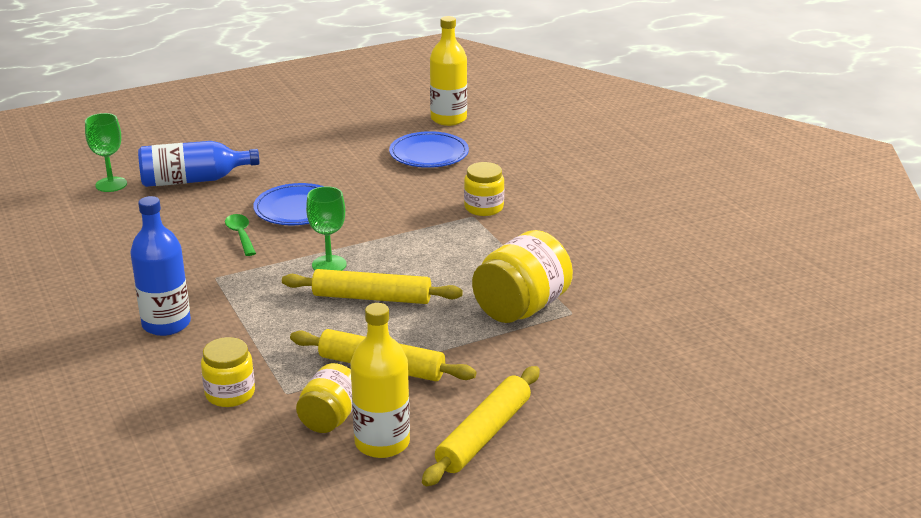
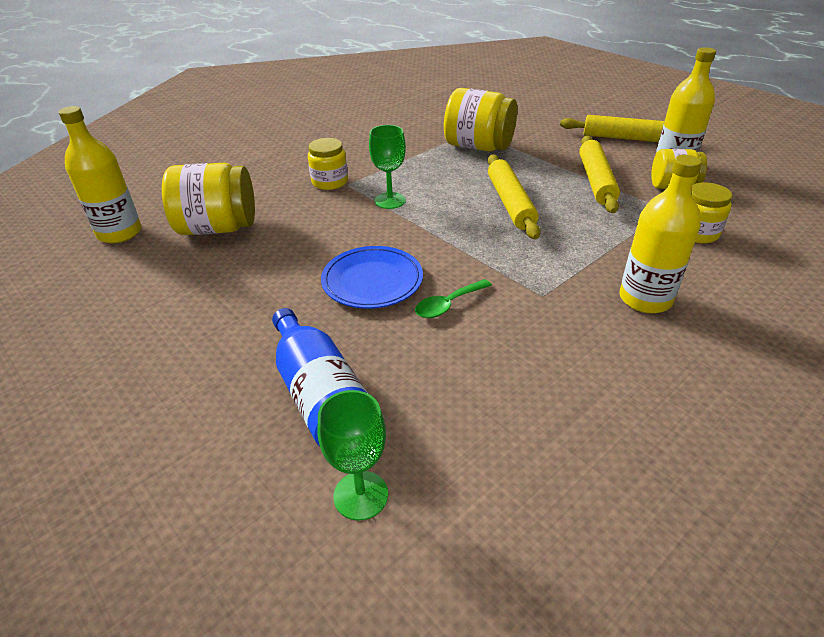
camera: 105 degrees left, 10 degrees up
(166, 324) = (645, 299): blue bottle -> yellow bottle
(329, 265) = (473, 235): green goblet -> green goblet (390, 201)
(429, 154) = (218, 228): blue plate -> yellow jar

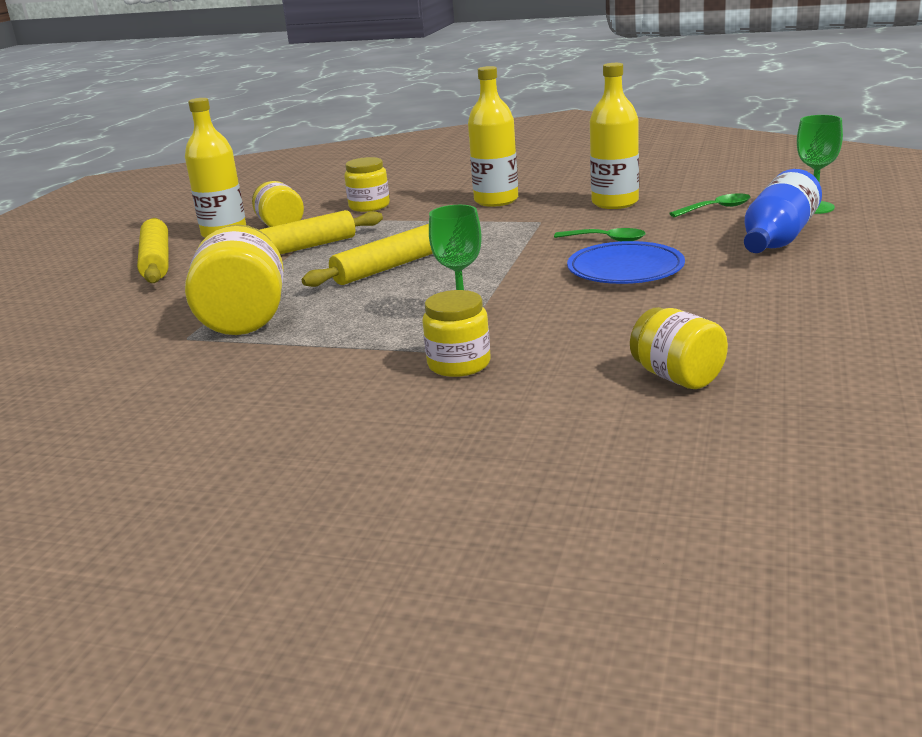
camera: 120 degrees left, 15 degrees down
(120, 233) = (814, 437): yellow bottle -> yellow bottle (615, 203)
(218, 228) = (677, 377): yellow jar -> yellow jar, size x0.62
(451, 418) = (716, 208): none -> green spoon

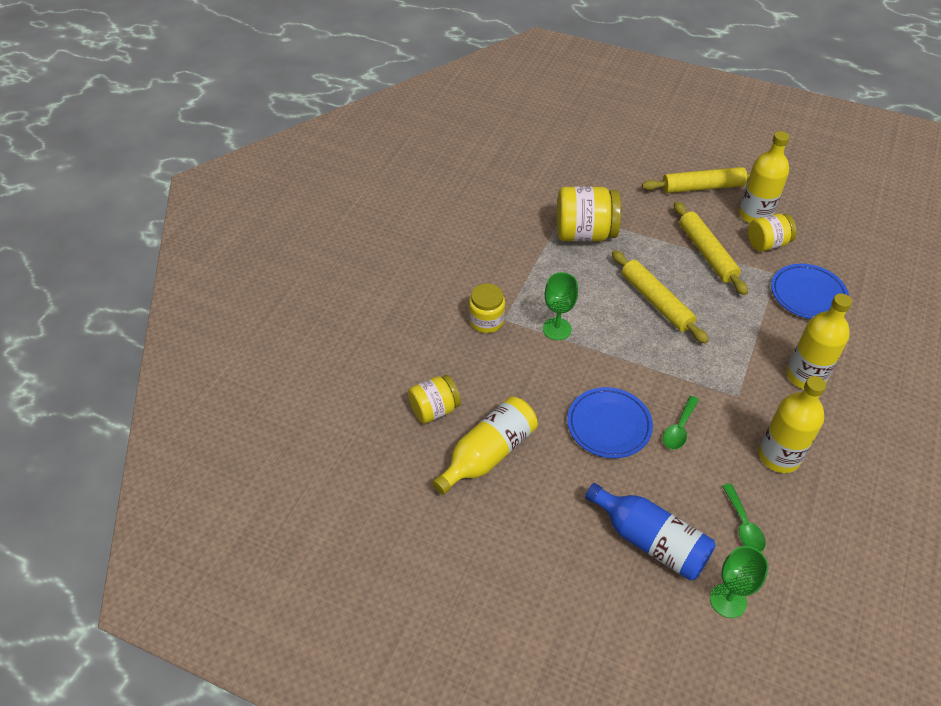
camera: 95 degrees right, 25 degrees up
(369, 206) = (808, 295): yellow jar -> blue plate
(732, 328) = (488, 454): none -> yellow bottle

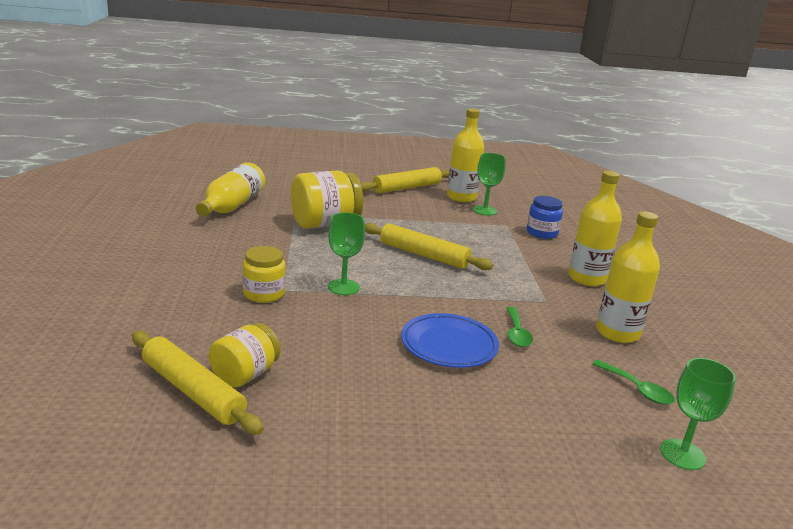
camera: 30 degrees left, 25 degrees down
(488, 454) = (336, 399): yellow bottle -> yellow bottle (232, 206)
(650, 541) = (566, 427): blue bottle -> none
(707, 253) = (442, 222): yellow rolling pin -> yellow rolling pin (193, 391)
(767, 244) = (485, 210): yellow jar -> green goblet
(808, 295) = (542, 233): blue plate -> blue jar

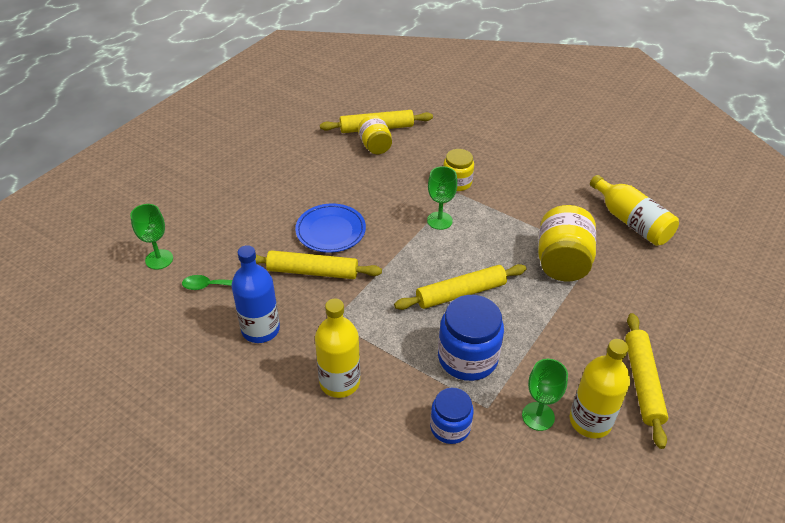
camera: 130 degrees right, 20 degrees up
(480, 239) = (467, 357): none -> blue jar
(516, 333) = (312, 271): green spoon -> yellow rolling pin
(617, 333) = (260, 329): yellow bottle -> blue bottle

